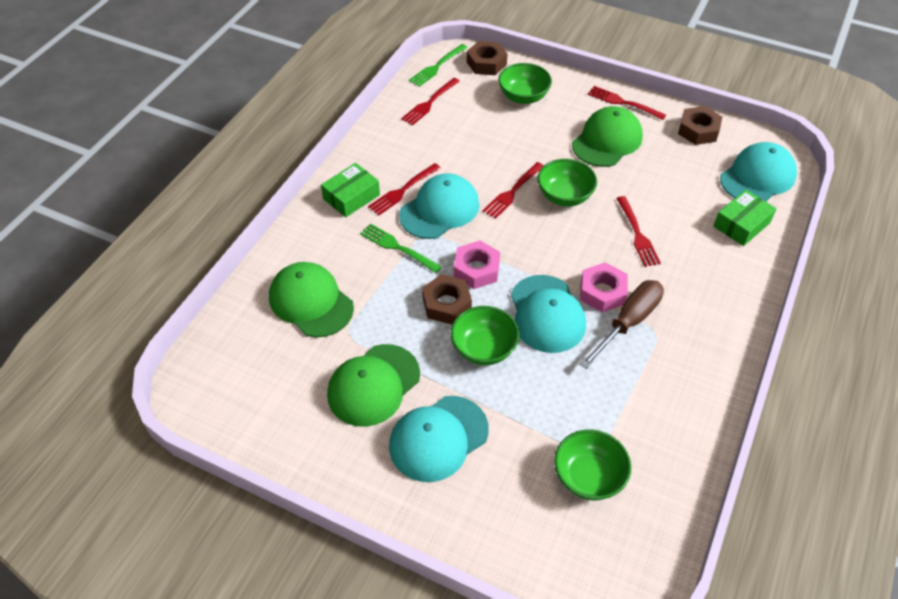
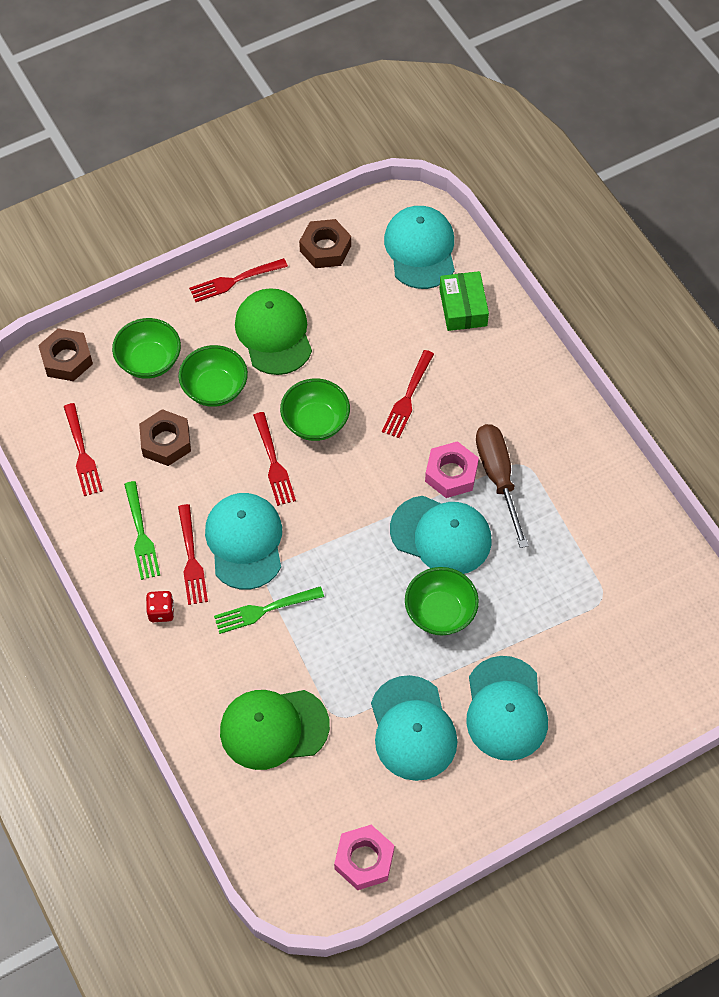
camera: 55 degrees left, 10 degrees up
(351, 197) = (161, 612): green box -> red dice
(373, 385) = (412, 728): green cap -> turquoise cap
(437, 66) = (29, 408): green fork -> green fork (141, 533)
(446, 304) = (367, 610): brown nut -> brown nut (166, 442)
(476, 269) = (346, 558): pink nut -> pink nut (364, 860)
(588, 477) = (621, 618): green bowl -> green bowl (215, 388)
(637, 233) = (408, 396): red fork -> red fork turned 90 degrees clockwise

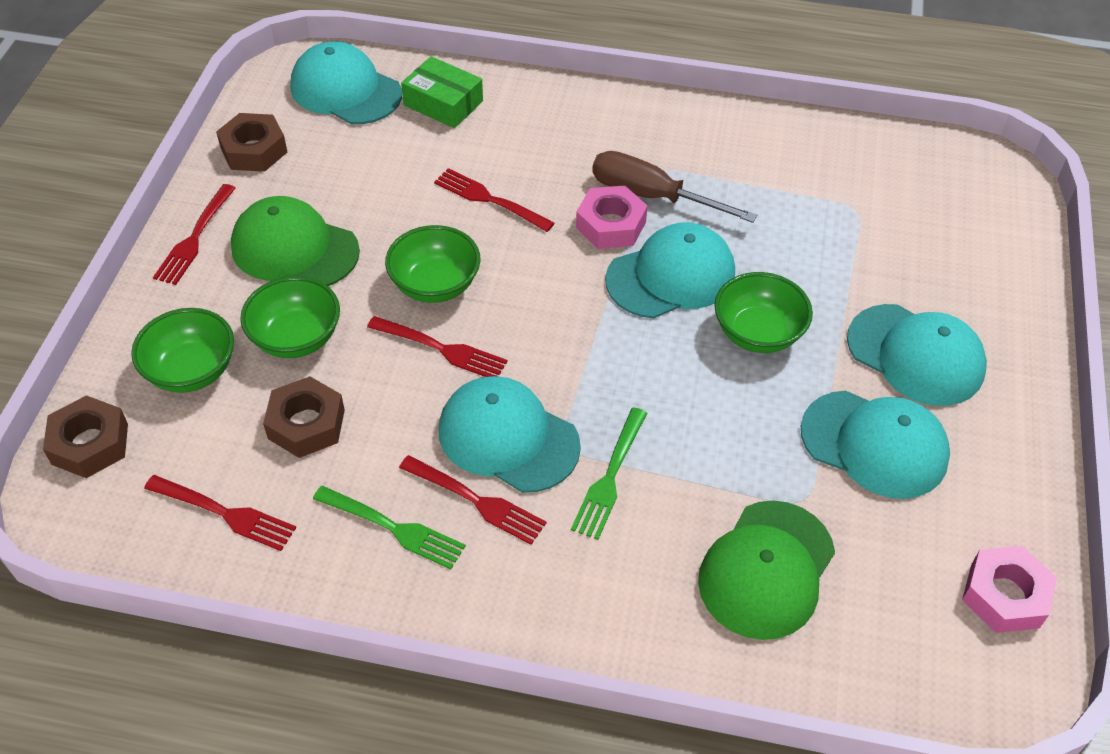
camera: 50 degrees left, 10 degrees down
(161, 612) = (513, 578): red dice -> none
(408, 396) = (490, 200): red fork -> red fork turned 150 degrees clockwise

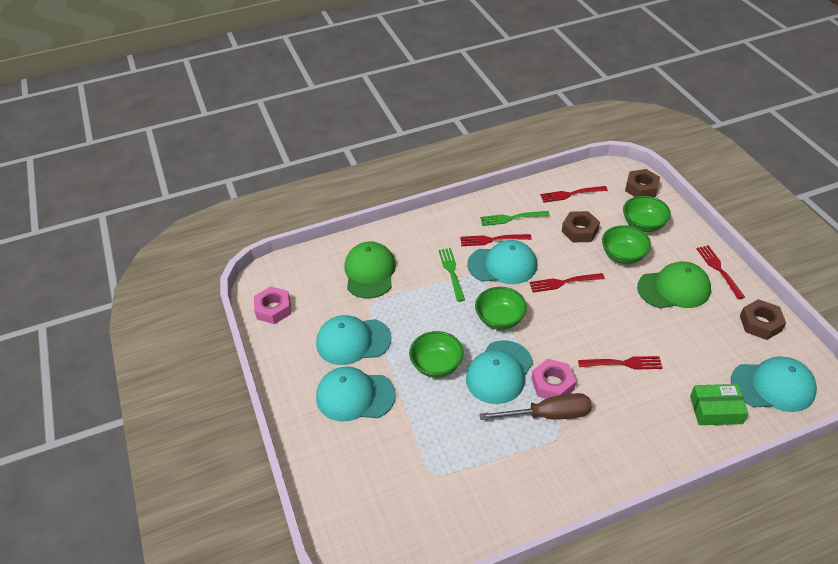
camera: 150 degrees right, 5 degrees down
(435, 285) = (597, 307): green bowl -> green bowl (500, 319)

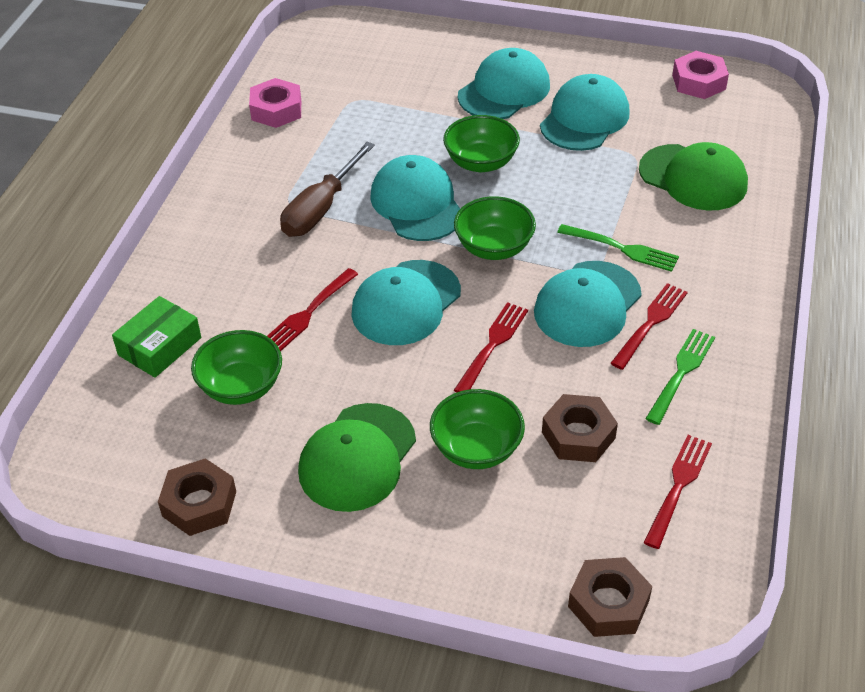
camera: 125 degrees right, 0 degrees up
(552, 384) = (353, 235): pink nut -> pink nut (276, 110)
(643, 225) = (516, 528): green bowl -> green bowl (241, 387)
(719, 270) = (330, 545): red fork -> none
(773, 386) = (116, 427): turquoise cap -> turquoise cap (406, 303)

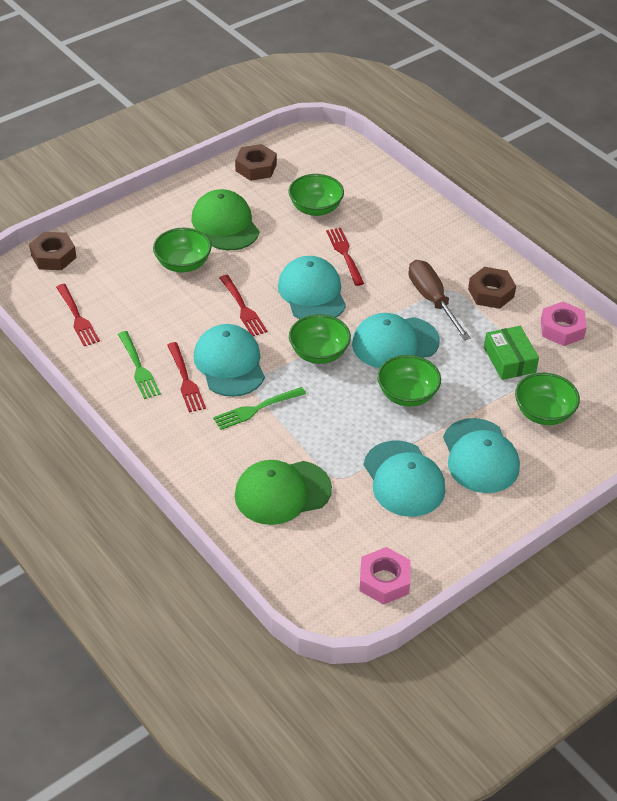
camera: 125 degrees right, 0 degrees up
(159, 346) = (376, 194): green box -> green box (509, 360)
(408, 78) = (543, 413): none -> green bowl
(417, 204) = (395, 343): turquoise cap -> turquoise cap turned 150 degrees clockwise
(578, 435) = (148, 303): brown nut -> brown nut (491, 293)

